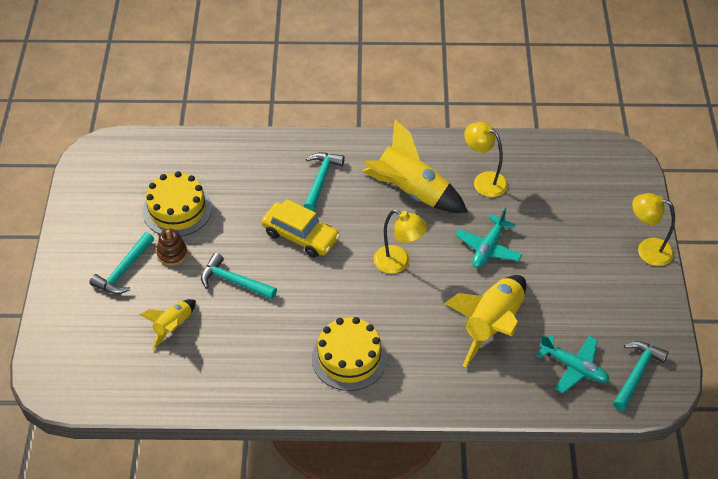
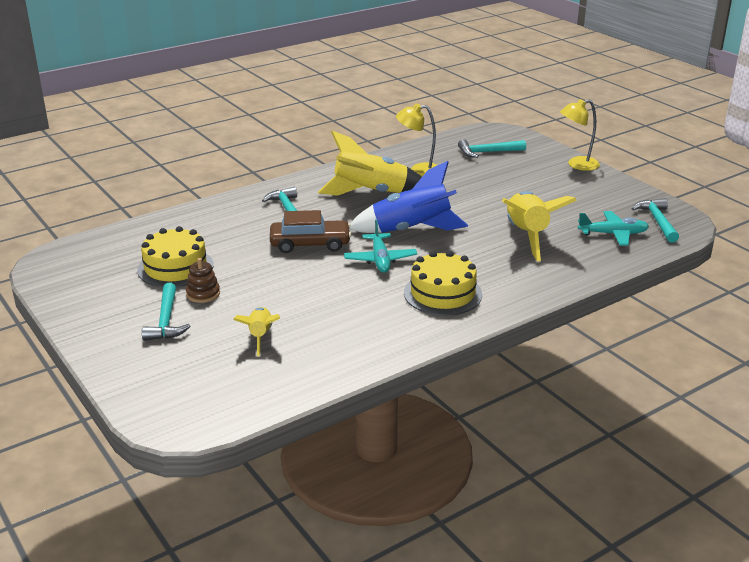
camera: 35 degrees left, 20 degrees down
(234, 281) = (284, 289): turquoise hammer -> turquoise hammer (487, 152)
(300, 236) = (310, 244): yellow car -> brown car
(398, 263) = (411, 230): yellow lamp -> blue rocket
(488, 248) = (468, 200): turquoise plane -> turquoise plane (380, 259)

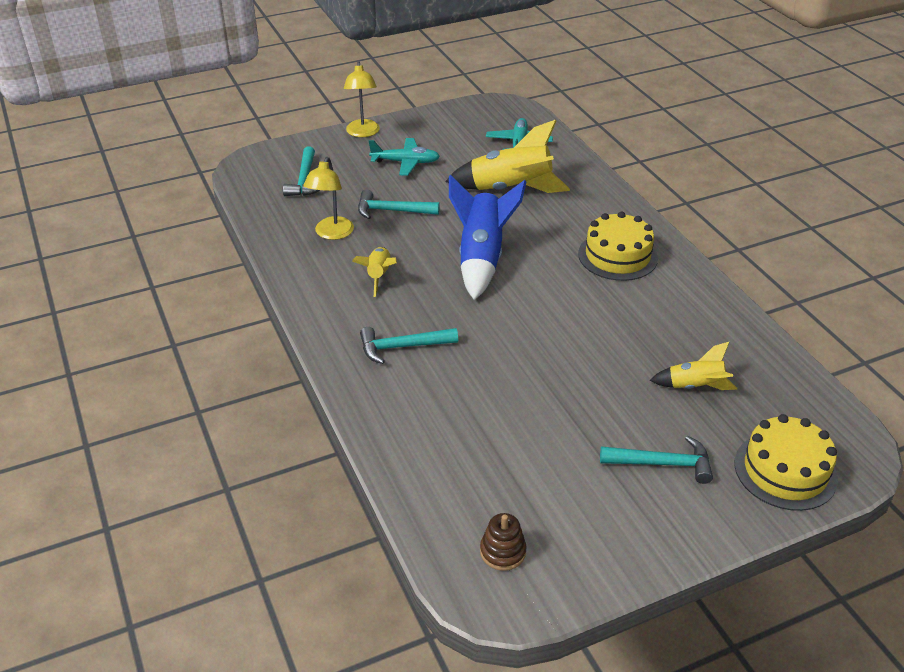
camera: 80 degrees left, 10 degrees up
(175, 267) = (535, 455): yellow cake -> yellow cake (785, 471)
(203, 294) = (603, 430): brown stacking toy -> brown stacking toy (503, 552)
(310, 244) = (497, 335): brown car -> none
(371, 193) = (379, 276): yellow rocket -> yellow rocket, size x0.55
(380, 259) = (543, 287): turquoise plane -> turquoise plane (405, 162)
(657, 221) = (499, 117): turquoise hammer -> turquoise hammer (392, 211)

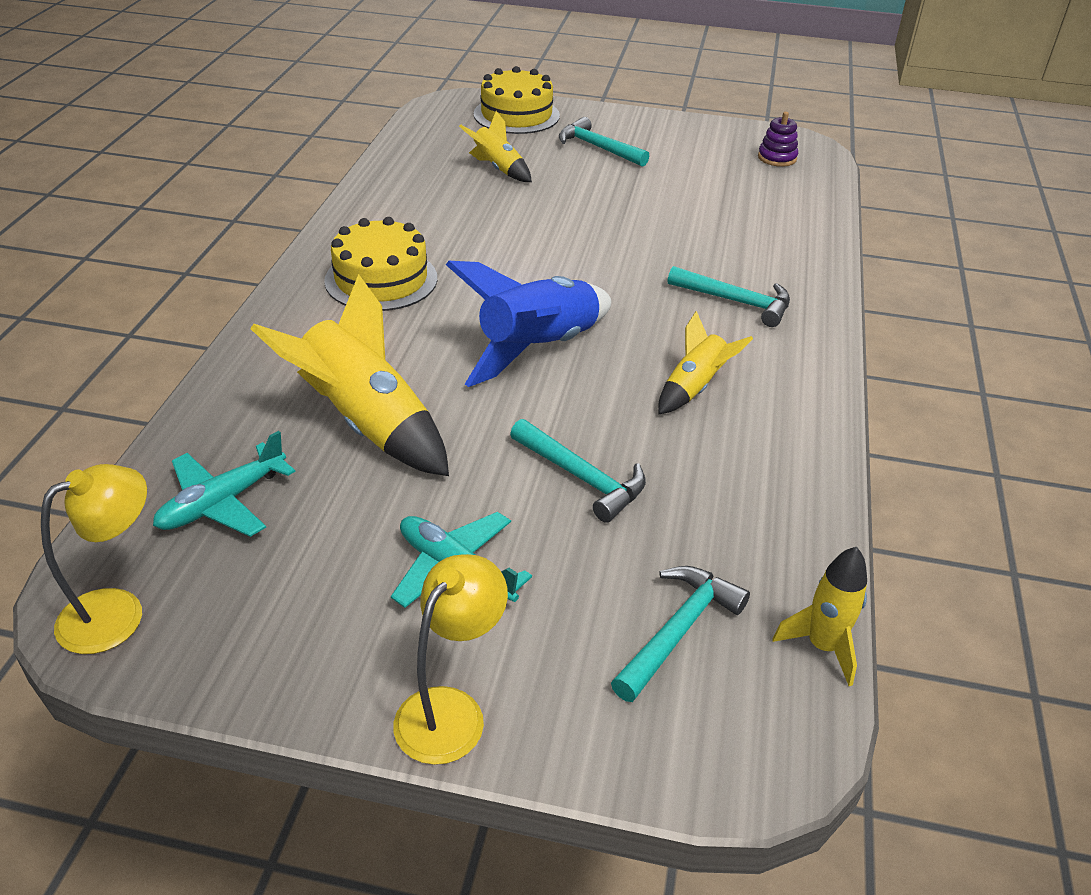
camera: 145 degrees left, 0 degrees up
(245, 198) = (822, 646): none -> yellow rocket
(331, 234) = (711, 484): yellow lamp -> yellow lamp (118, 612)
(503, 552) = (777, 158): brown stacking toy -> purple stacking toy

